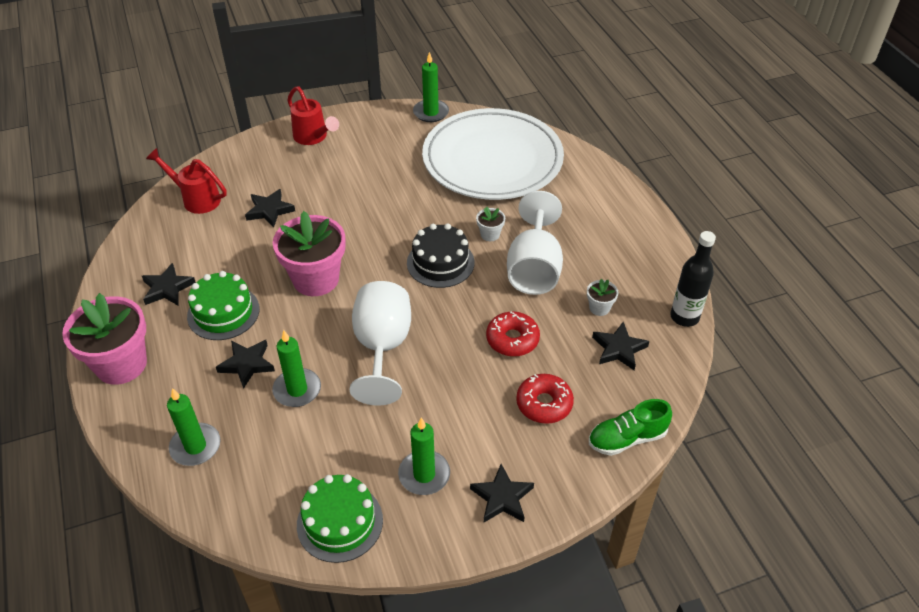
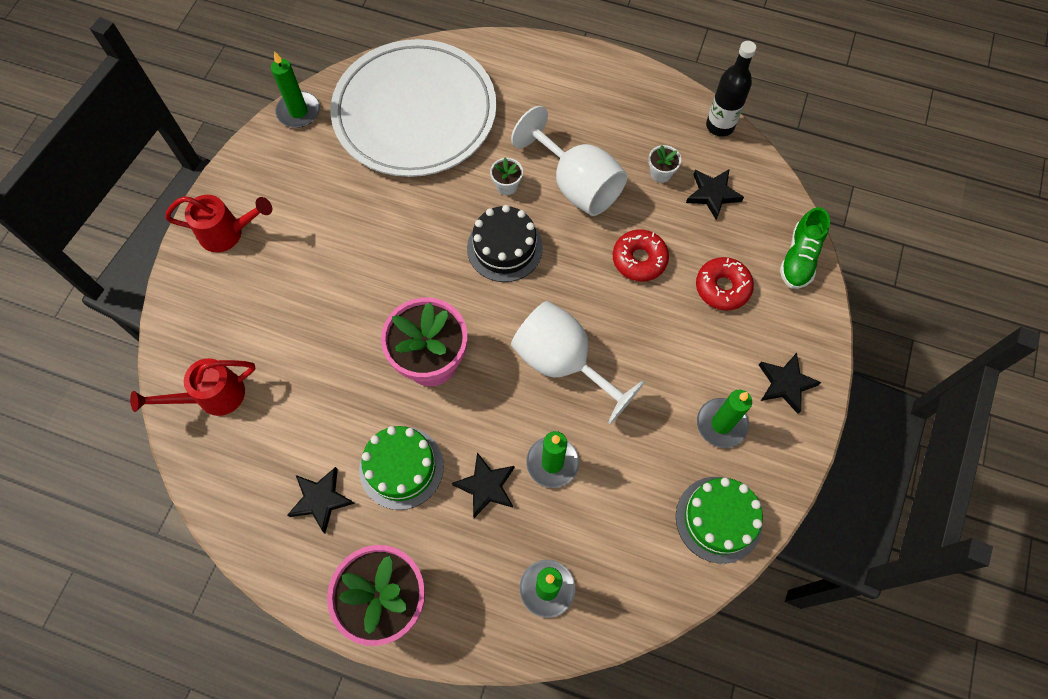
camera: 50 degrees left, 20 degrees up
(269, 210) = (298, 340): black star -> none

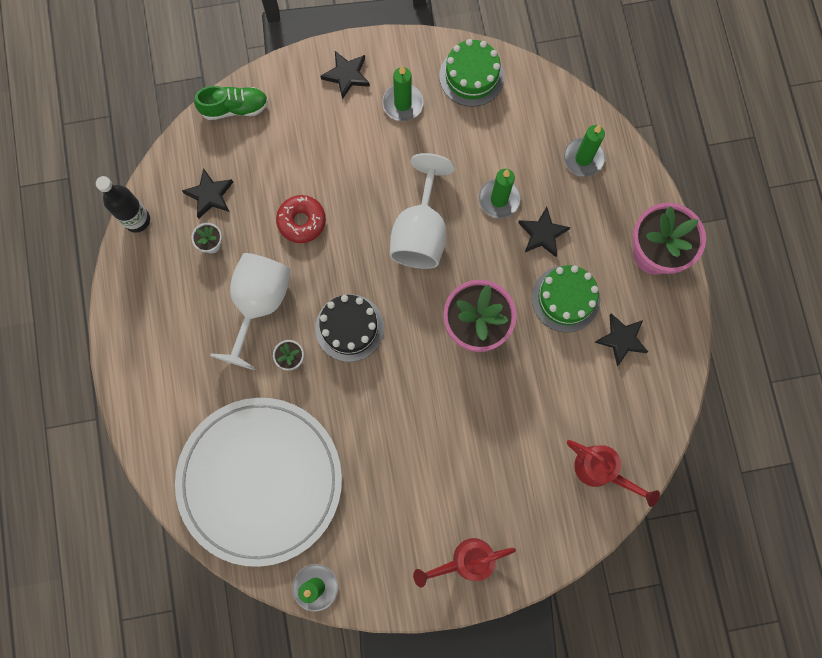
camera: 120 degrees left, 10 degrees up
(228, 233) = (465, 561): red watering can -> red watering can turned 75 degrees counterclockwise
(722, 287) = (292, 151): red donut -> none

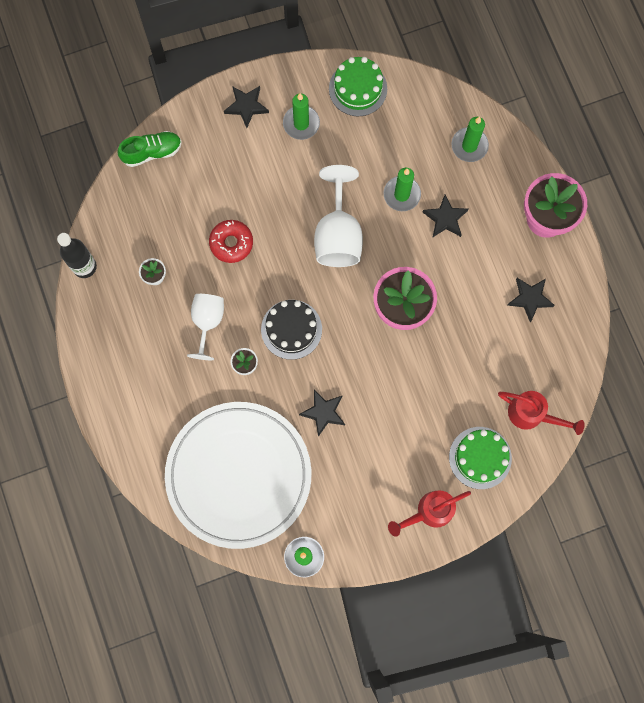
camera: 10 degrees left, 0 degrees up
(210, 195) = (145, 234): black star -> black star (323, 412)
(259, 303) = (207, 322): white goblet -> white goblet, size x0.66
(565, 298) = (475, 271): green cake -> green cake (480, 457)

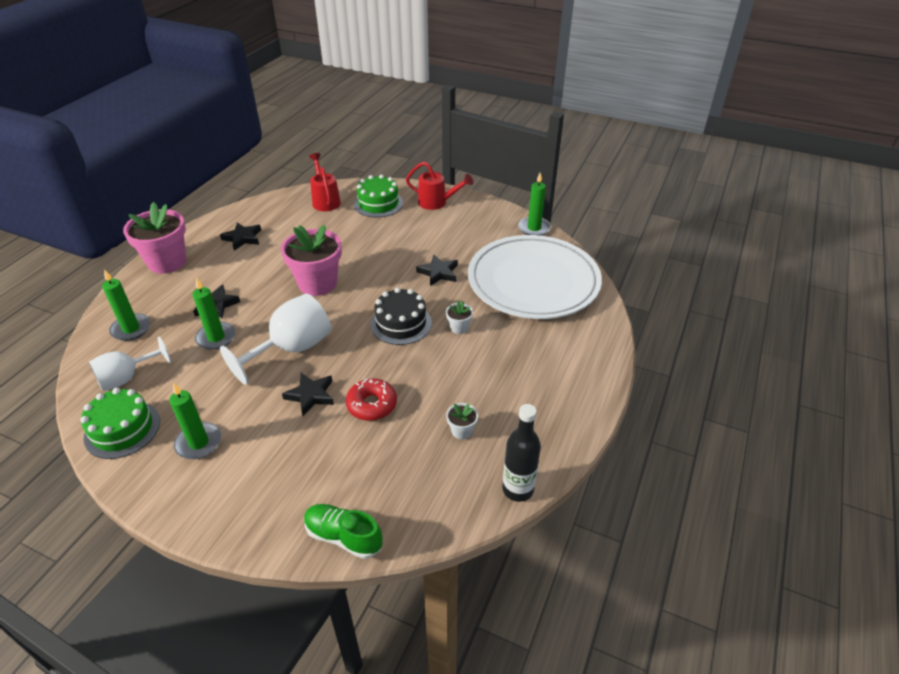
camera: 135 degrees left, 35 degrees down
(207, 322) = (455, 370): white goblet -> white goblet (127, 378)
(246, 106) = (214, 498): black star -> black star (310, 395)

